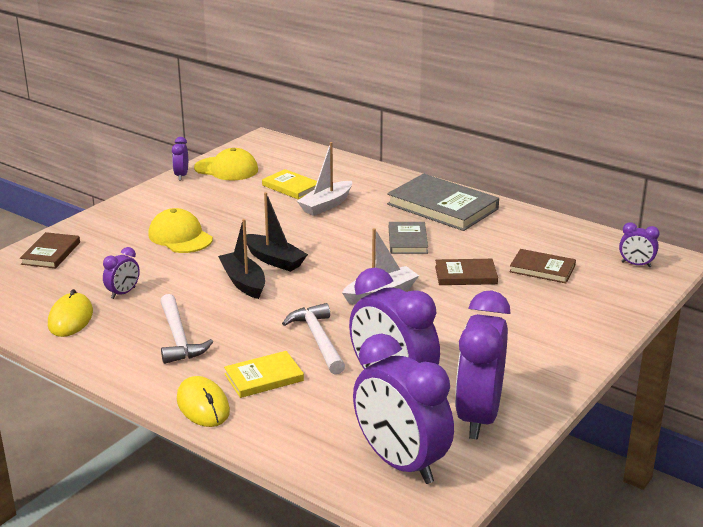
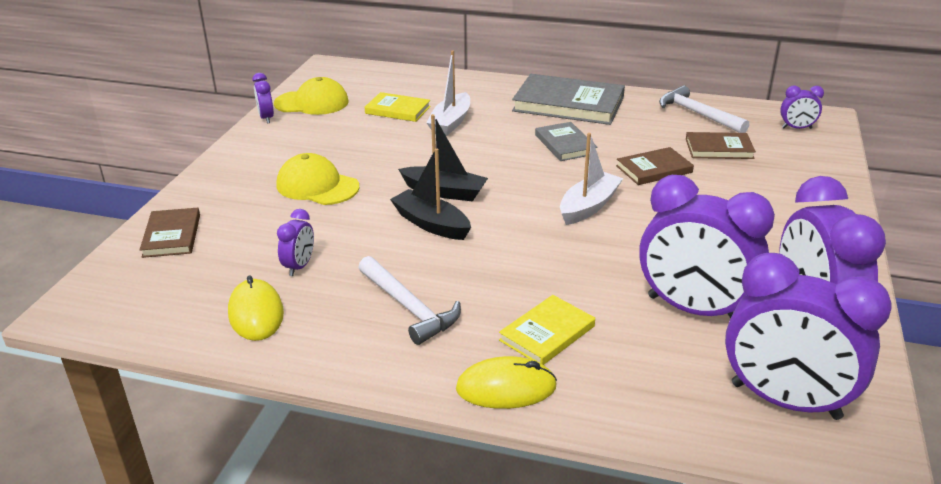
camera: 20 degrees left, 5 degrees up
(203, 405) = (506, 387): yellow mouse -> yellow mouse turned 45 degrees counterclockwise
(318, 340) = (568, 273): white hammer -> white hammer (697, 114)

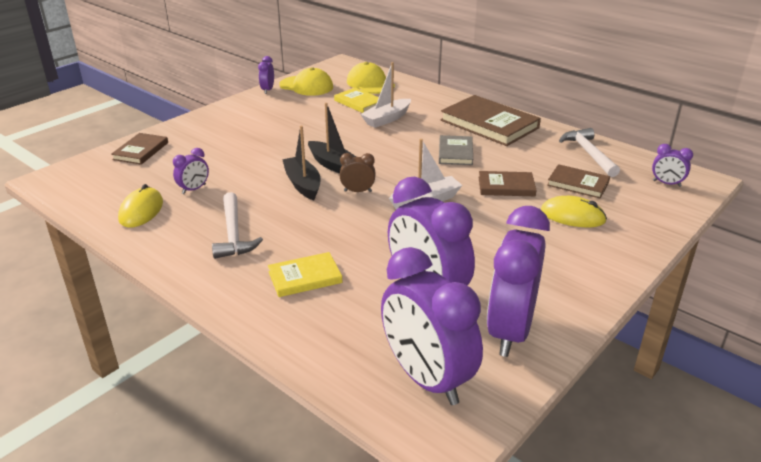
camera: 25 degrees right, 0 degrees up
(317, 186) = (255, 141): yellow cap -> yellow cap (370, 83)
(503, 215) = (357, 191): none -> brown clock
(506, 387) = (241, 303): yellow mouse -> yellow mouse (572, 216)
(568, 104) = (489, 124): grey book -> brown book

